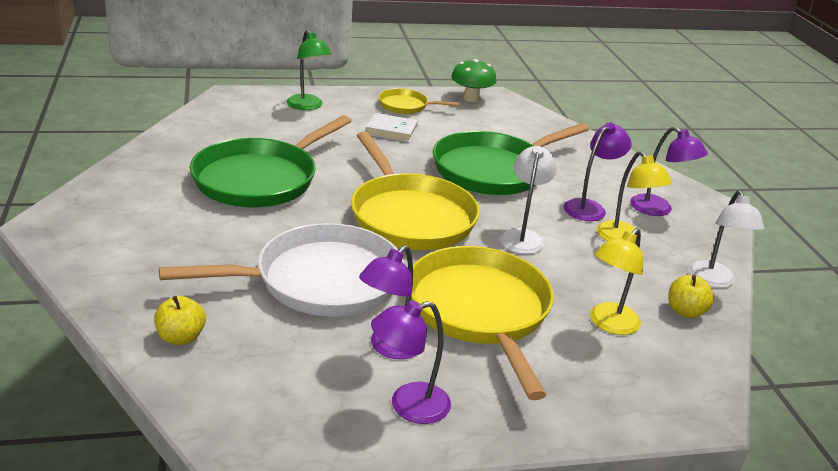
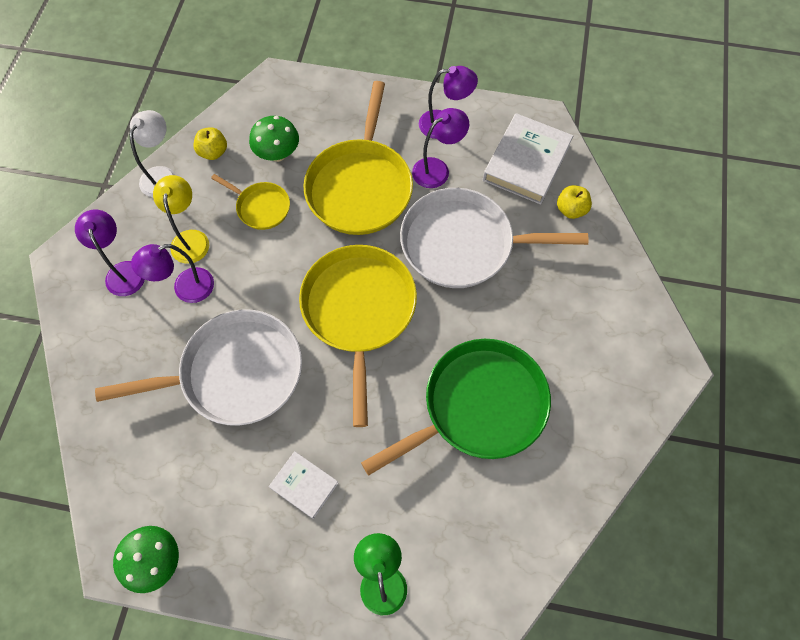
camera: 155 degrees left, 35 degrees up
(259, 381) = (526, 162): none -> white book
(406, 106) = (255, 554): yellow pan -> yellow pan (261, 207)
(493, 170) = (236, 373): green pan -> white pan
(522, 236) = (276, 261): white lamp -> none
(609, 324) = (278, 154): yellow lamp -> green mushroom

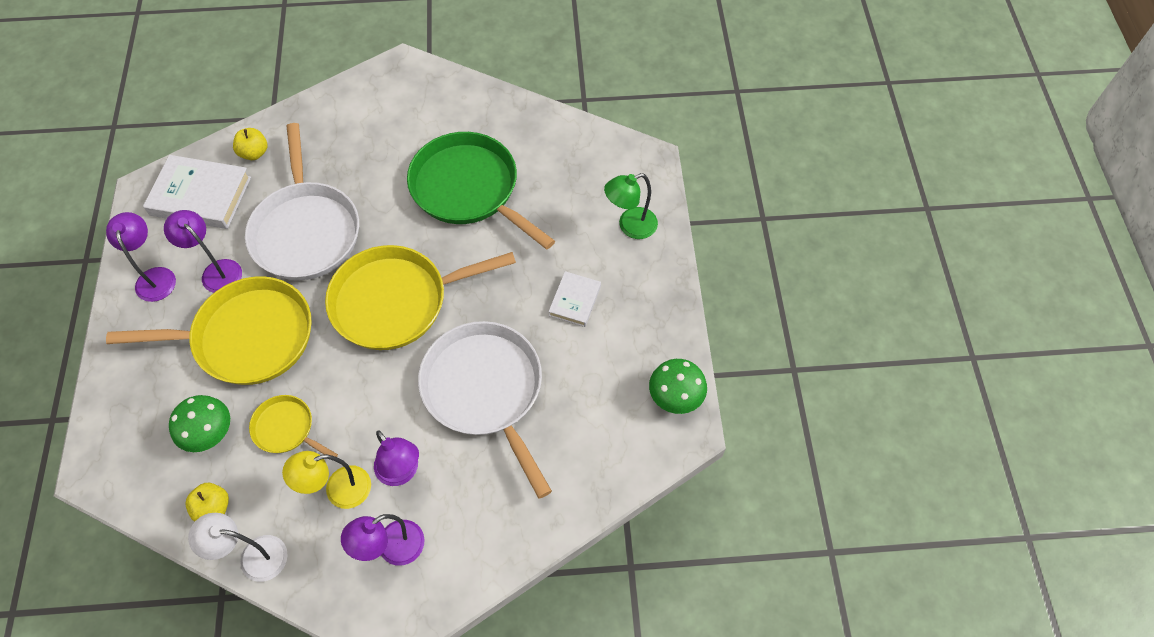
camera: 105 degrees left, 5 degrees down
(261, 207) = (286, 429): yellow pan -> yellow pan turned 75 degrees counterclockwise

